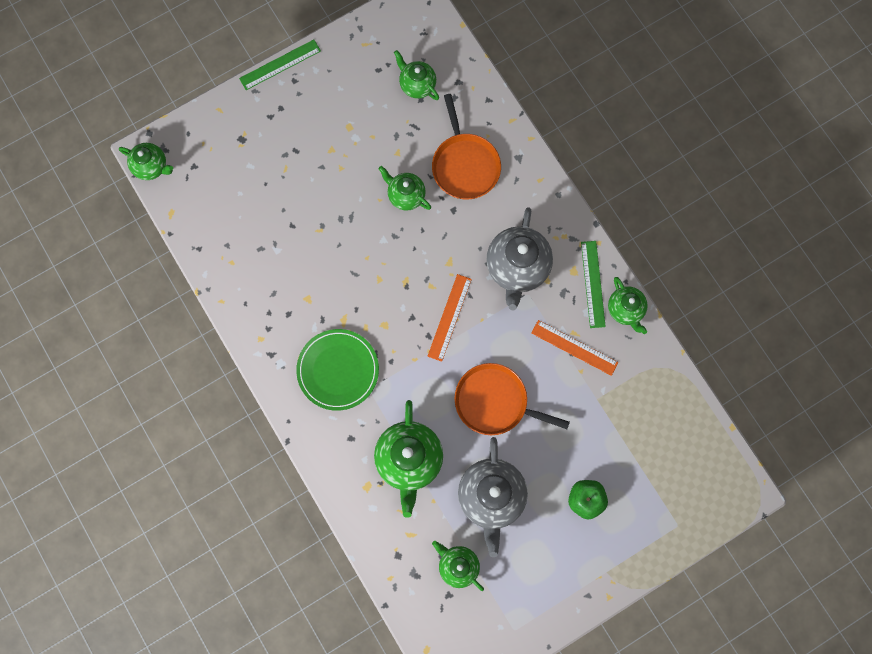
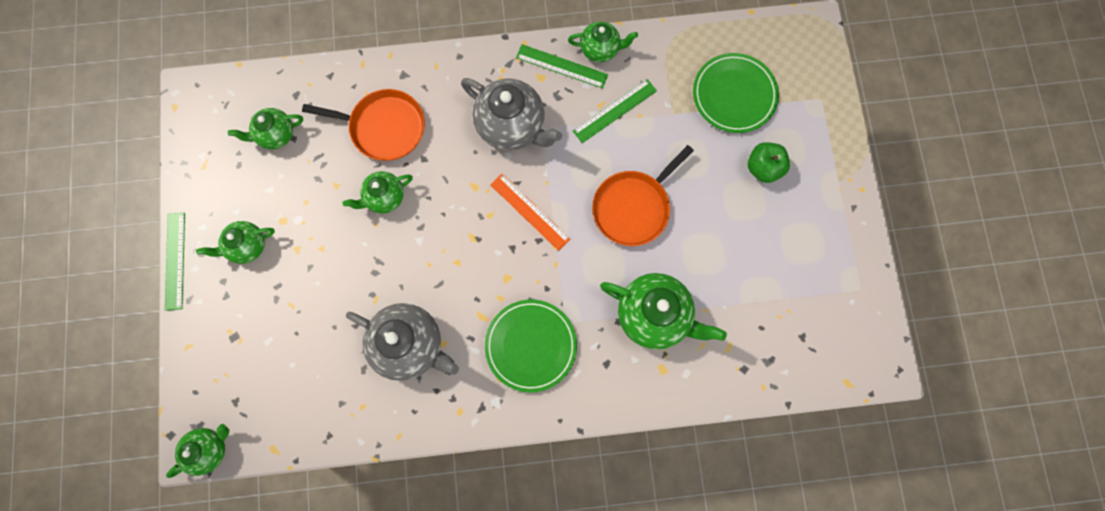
camera: 65 degrees left, 0 degrees up
(457, 565) = (777, 315): green teapot -> green teapot (247, 246)
(491, 497) = (724, 253): grey teapot -> grey teapot (410, 344)
(574, 348) = (615, 111): orange ruler -> green ruler
(642, 445) = (734, 95): none -> green plate

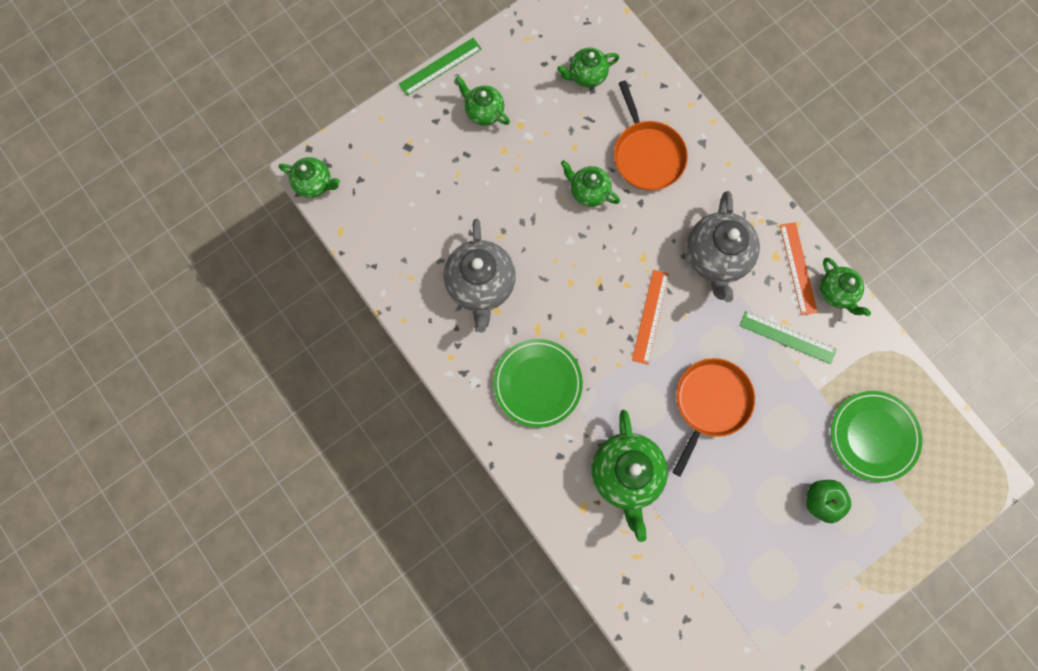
camera: 60 degrees right, 0 degrees up
(276, 135) = (586, 76): green teapot -> green teapot turned 60 degrees counterclockwise
(562, 66) = (798, 268): green ruler -> orange ruler
(633, 207) = (710, 403): orange pan -> orange pan turned 105 degrees clockwise

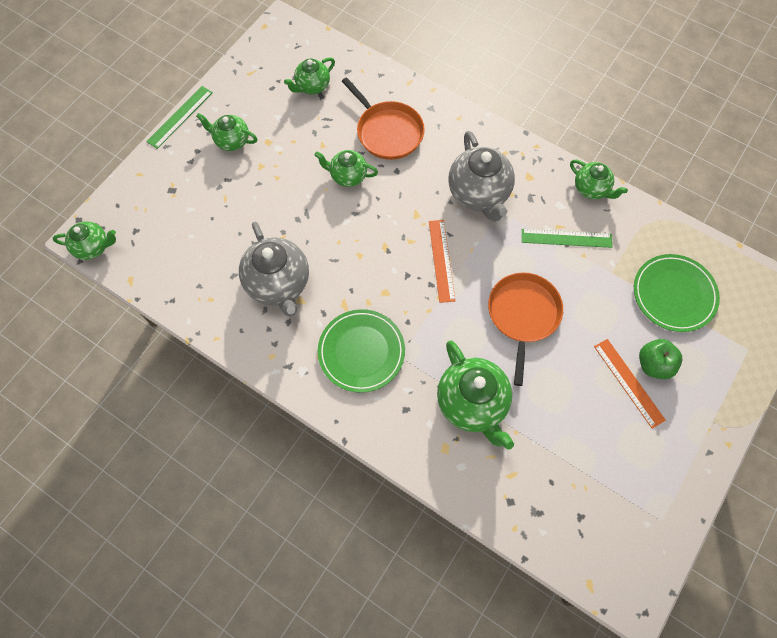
camera: 20 degrees left, 10 degrees down
(798, 268) = (551, 180): orange ruler -> orange ruler (629, 382)

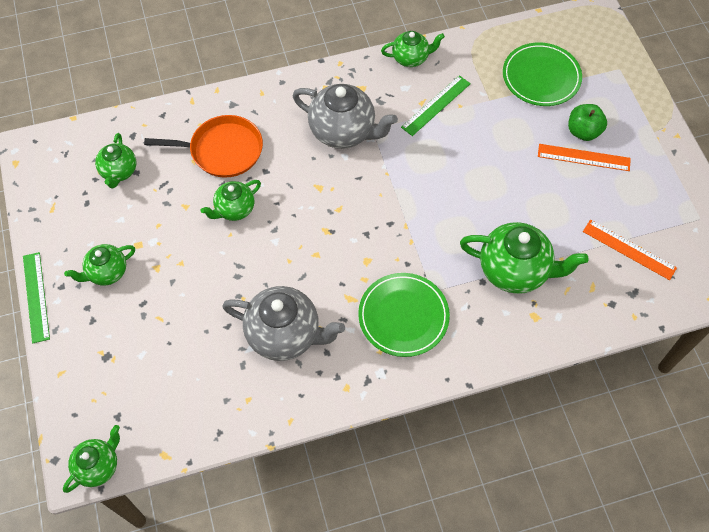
camera: 50 degrees left, 5 degrees down
(441, 260) = (376, 200): orange ruler -> orange ruler (629, 249)
(523, 315) = (472, 182): orange pan -> none

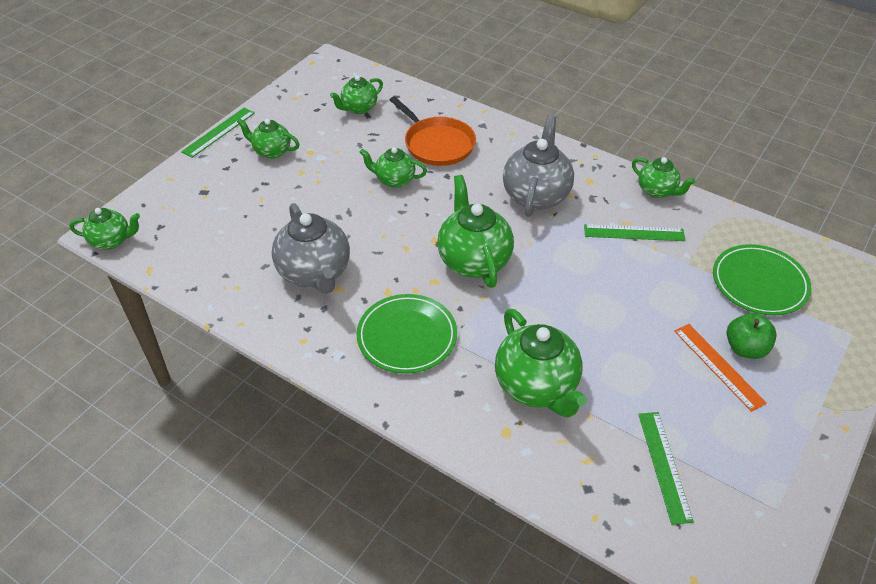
camera: 50 degrees right, 15 degrees down
(343, 132) = (536, 195): grey teapot -> grey teapot turned 150 degrees counterclockwise
(370, 221) = (473, 260): none -> green teapot
(629, 249) = (664, 466): orange ruler -> green ruler

